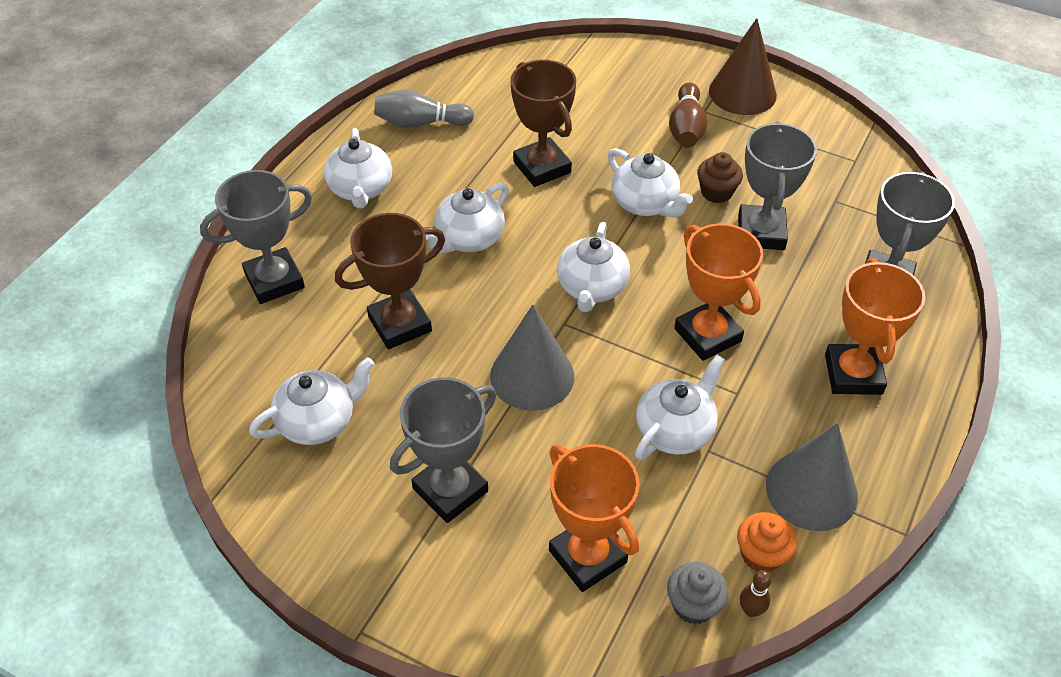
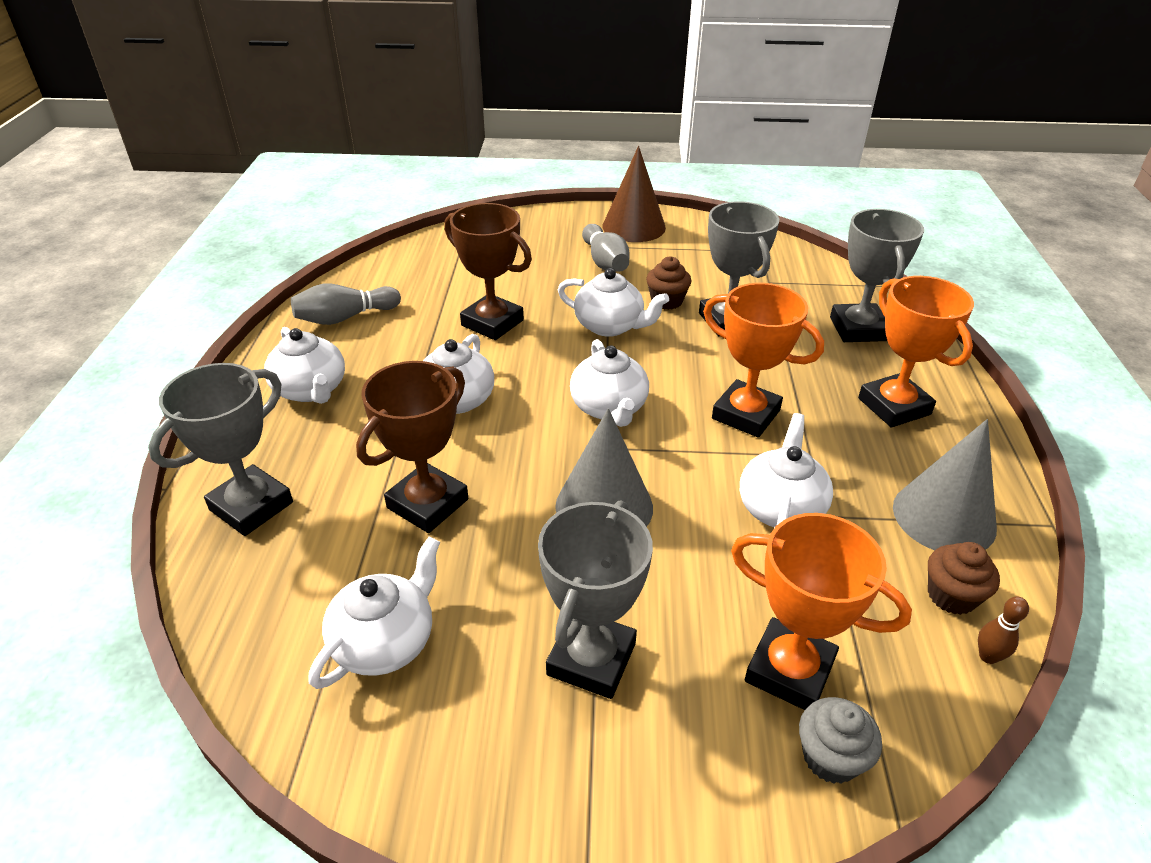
camera: 25 degrees left, 10 degrees down
(686, 128) = (605, 262): brown bowling pin -> grey bowling pin
(693, 605) = (932, 676): grey cupcake -> grey cupcake (830, 757)
(761, 554) = (951, 596): orange cupcake -> brown cupcake

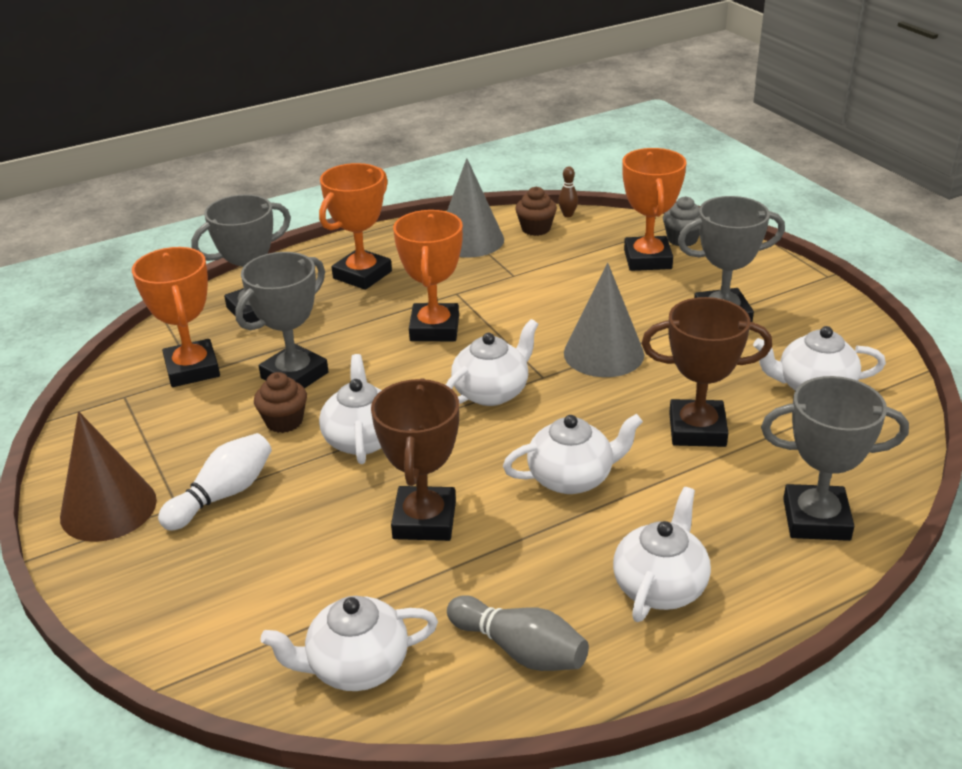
camera: 120 degrees left, 5 degrees down
(605, 262) = (223, 495): grey bowling pin -> white bowling pin
(777, 281) = (192, 369): none -> orange trophy
(780, 508) = (524, 290): white teapot -> white teapot (356, 666)

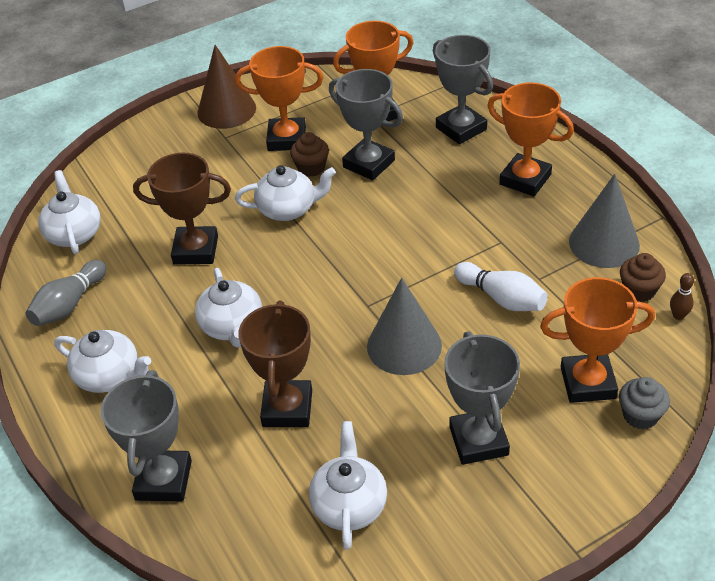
camera: 90 degrees right, 10 degrees up
(223, 495) = (233, 154): white bowling pin -> white bowling pin (502, 298)
(434, 329) = (439, 233): orange trophy -> orange trophy (287, 139)
(492, 392) = (345, 275): white teapot -> none

